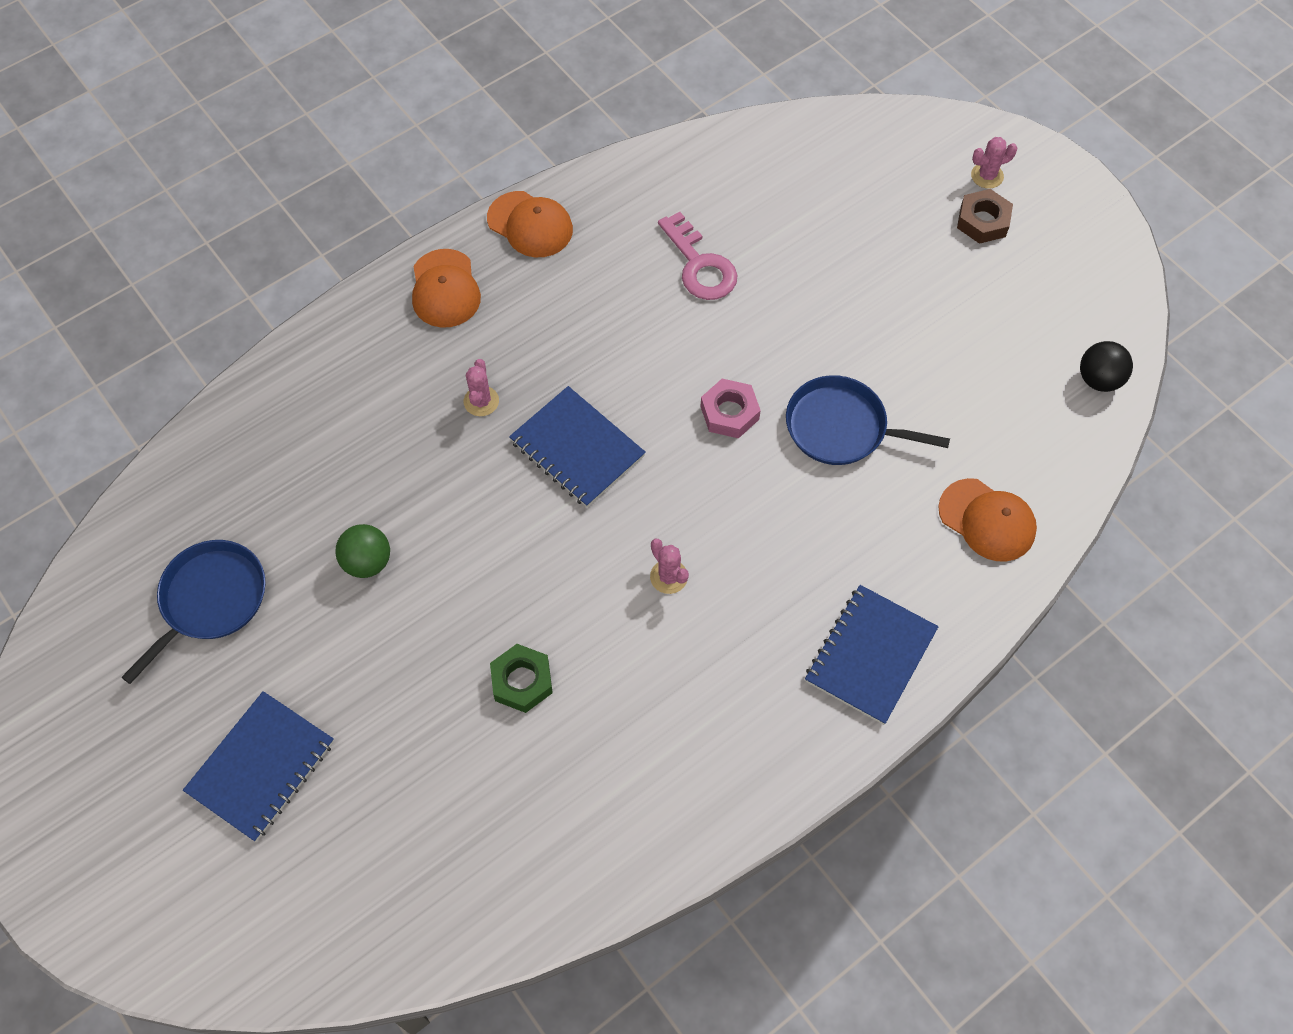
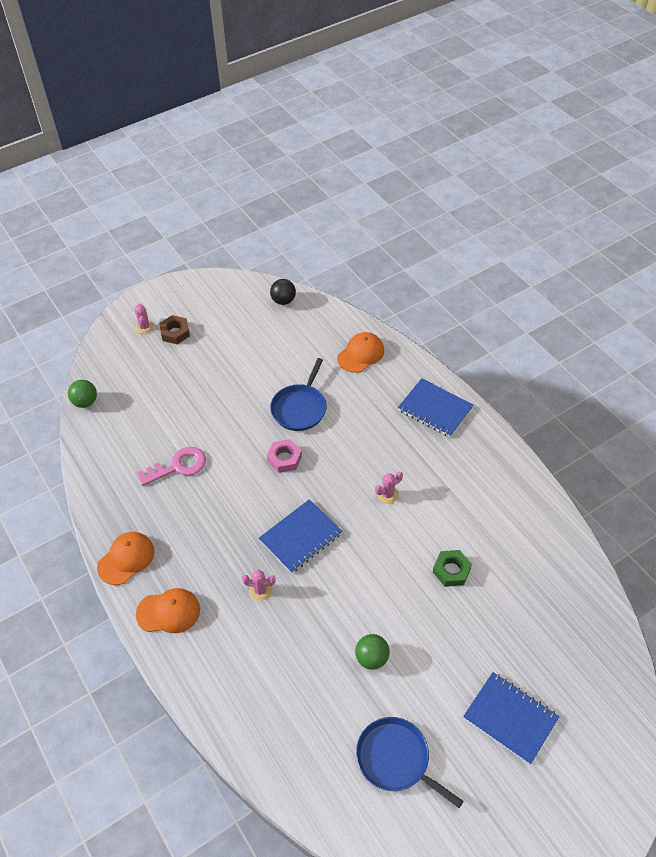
camera: 85 degrees left, 10 degrees down
(812, 125) = (85, 402): none -> green ball

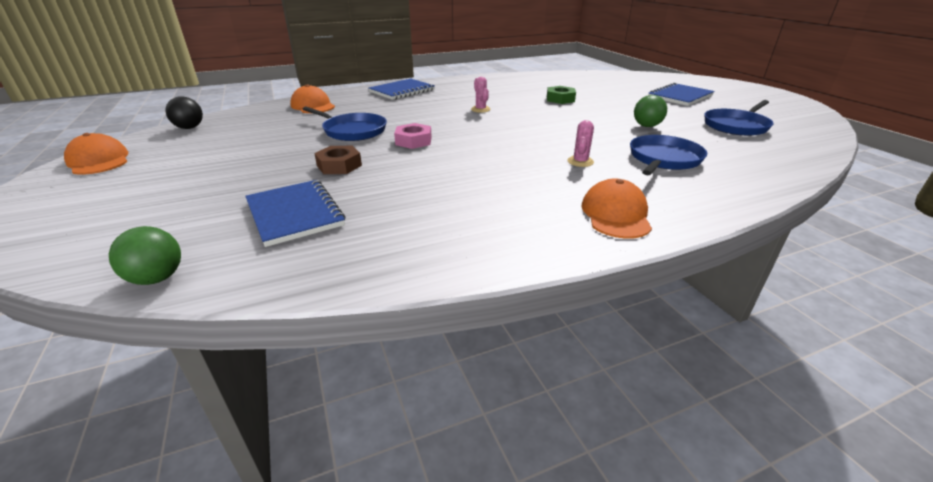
camera: 80 degrees left, 20 degrees down
(126, 559) = (527, 244): orange cap -> orange cap (99, 161)
(144, 327) = (74, 211): pink cactus -> none
(175, 332) = (130, 188): brown nut -> brown nut (339, 165)
(178, 466) = (380, 197): pink key -> none
(278, 660) = (663, 159): none -> blue pan
(300, 537) = (516, 141): blue notebook -> blue notebook (295, 214)

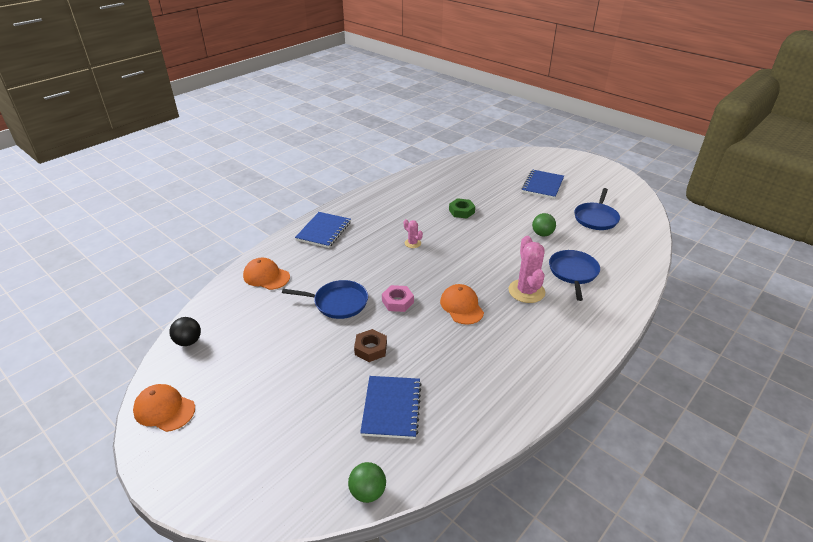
camera: 25 degrees left, 5 degrees up
(295, 214) = (391, 408): blue notebook -> blue notebook turned 60 degrees clockwise
(580, 161) = (526, 291): pink cactus -> pink cactus, size x1.96
(615, 214) = (577, 339): orange cap -> orange cap (461, 306)

